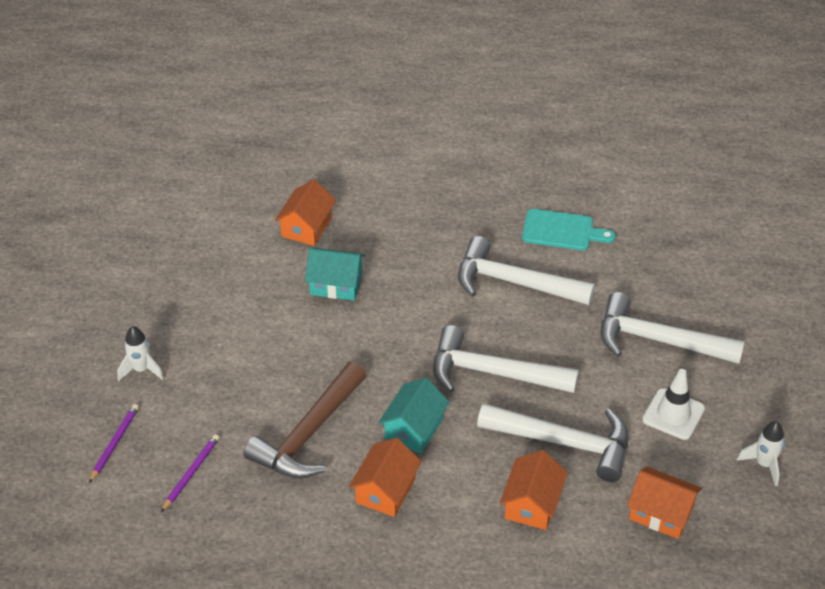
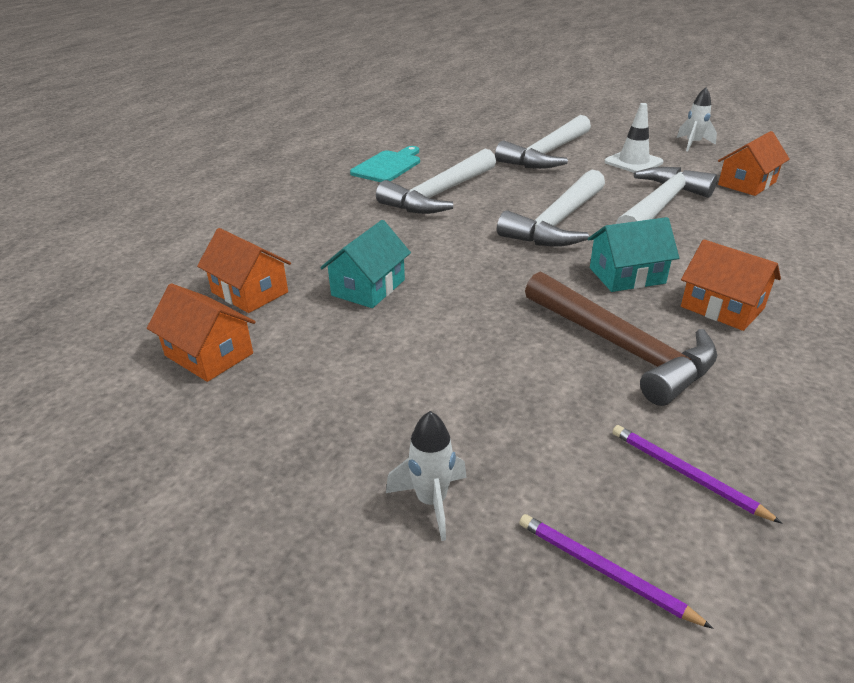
camera: 70 degrees left, 10 degrees down
(414, 429) = (627, 275): turquoise house -> turquoise house turned 60 degrees counterclockwise
(532, 504) = (739, 232): orange house -> orange house (209, 354)

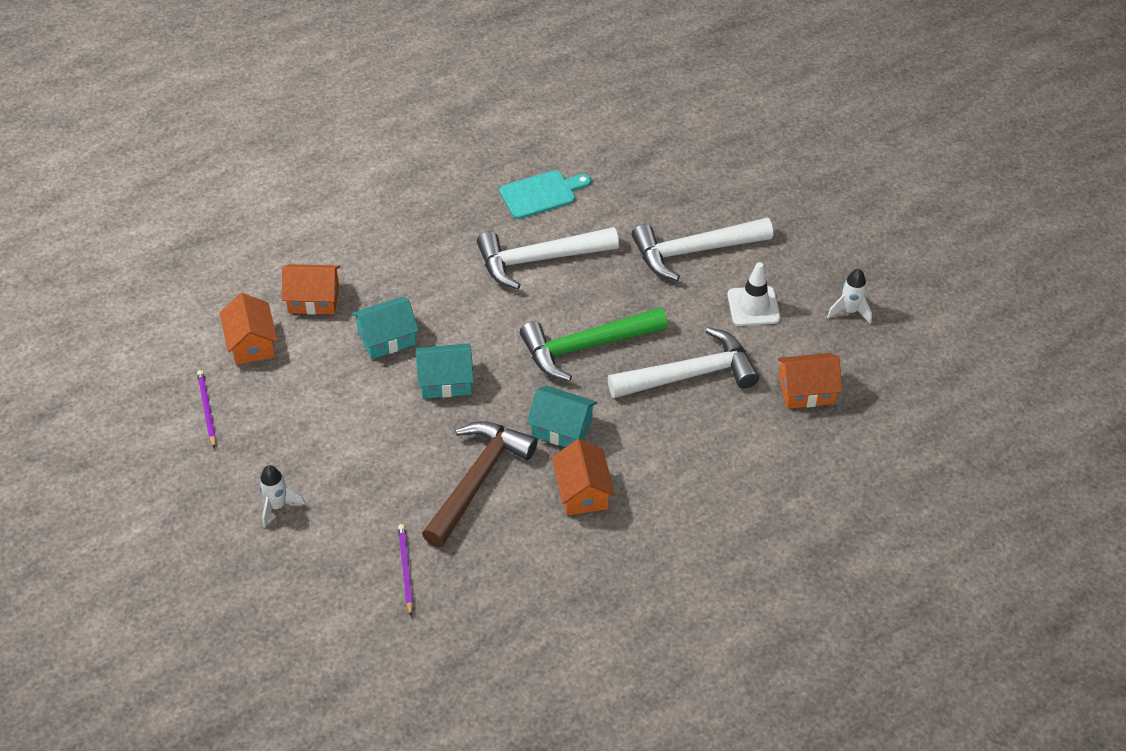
camera: 35 degrees right, 15 degrees up
(250, 292) = (313, 299): orange house -> orange house turned 75 degrees counterclockwise
(472, 291) = (445, 381): none -> turquoise house
(557, 222) = (586, 346): white hammer -> green hammer
(604, 571) = (313, 583): purple pencil -> purple pencil (207, 409)
(621, 347) = (477, 480): brown hammer -> brown hammer turned 150 degrees counterclockwise

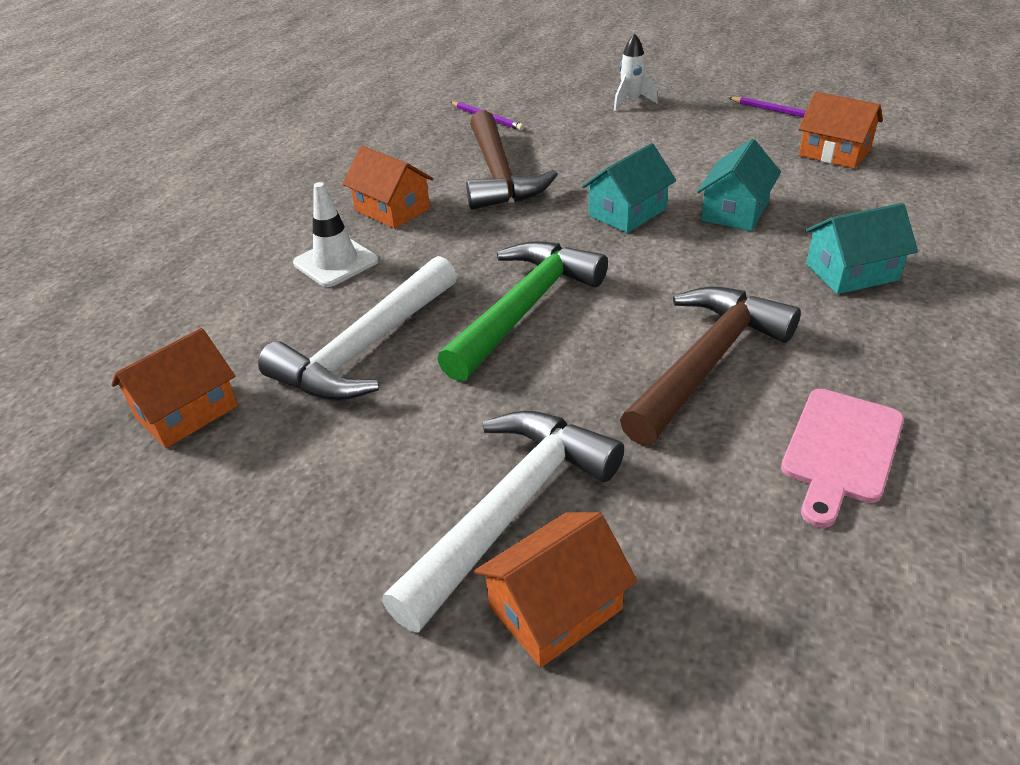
camera: 145 degrees right, 10 degrees down
(313, 299) = (854, 201): orange house -> orange house (555, 608)
(539, 259) = (706, 363): white hammer -> brown hammer
(541, 194) = (841, 450): turquoise cutting board -> pink cutting board
(562, 428) = (465, 237): turquoise house -> turquoise house (852, 272)
(753, 306) = (340, 479): white traffic cone -> white traffic cone (336, 262)
(849, 311) = (161, 569): white rocket -> none

